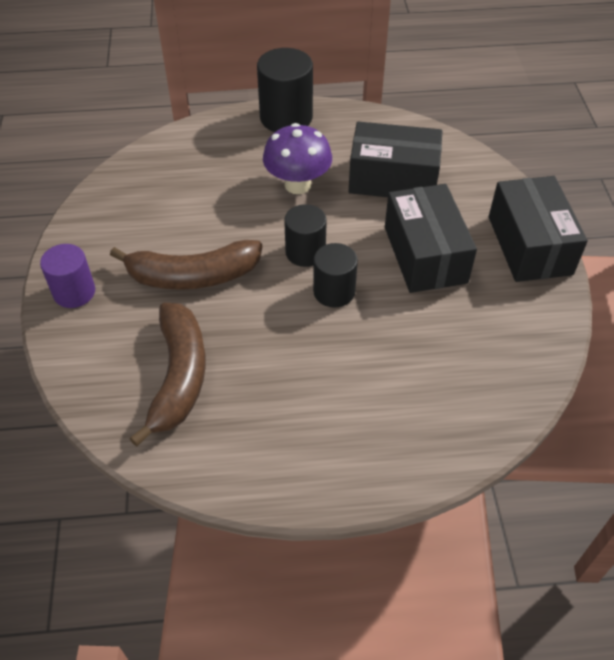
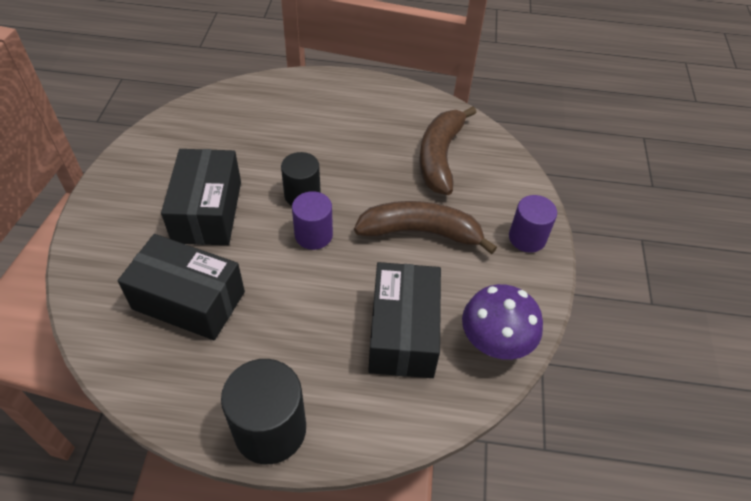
camera: 170 degrees left, 0 degrees up
(297, 185) = (293, 314): purple mushroom -> purple mushroom (494, 343)
(305, 252) = (313, 235): black cylinder -> purple cylinder
(529, 245) = (110, 201): black box -> black box (403, 332)

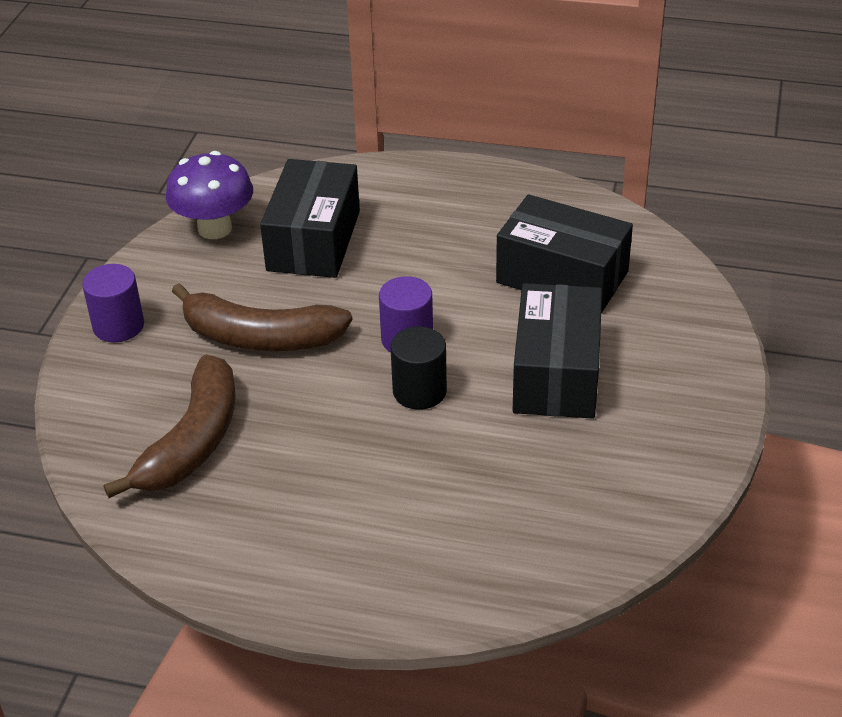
camera: 170 degrees left, 10 degrees down
(270, 429) = (462, 178): black cylinder -> none

